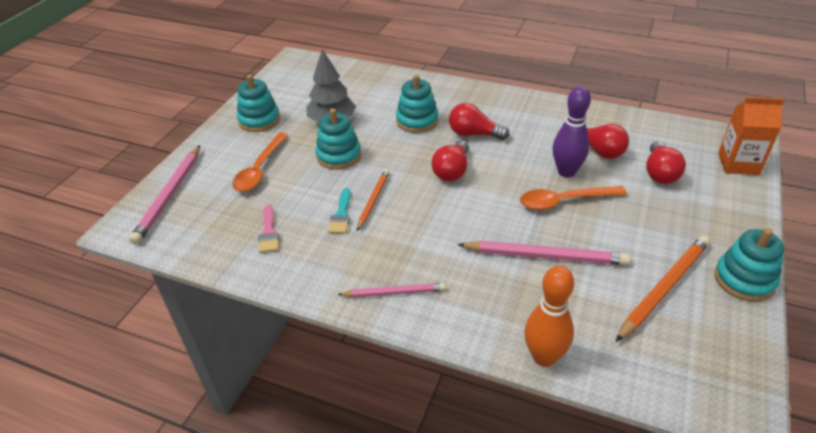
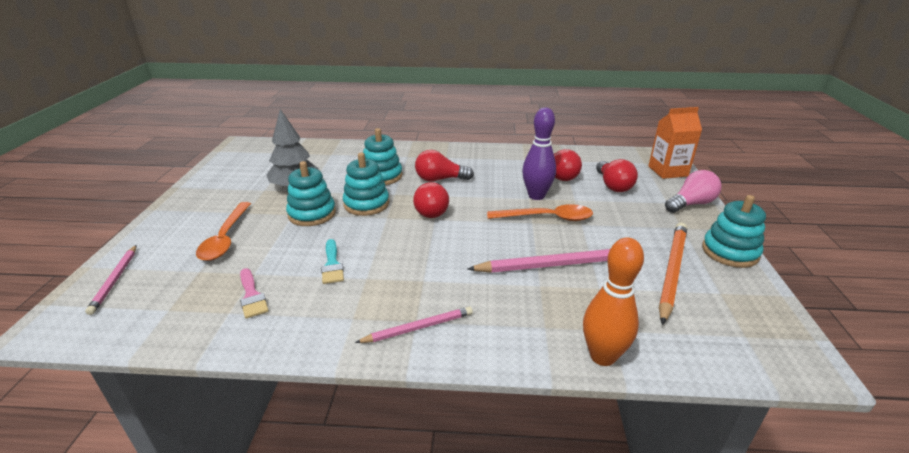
camera: 20 degrees left, 10 degrees down
(169, 195) = (115, 280): pink pencil -> pink pencil, size x0.61
(259, 120) = (214, 196): turquoise stacking toy -> turquoise stacking toy (366, 204)
(373, 200) = (363, 246): orange pencil -> none
(564, 201) = (547, 218): orange spoon -> orange spoon turned 150 degrees counterclockwise
(738, 212) = (691, 204): none -> pink light bulb

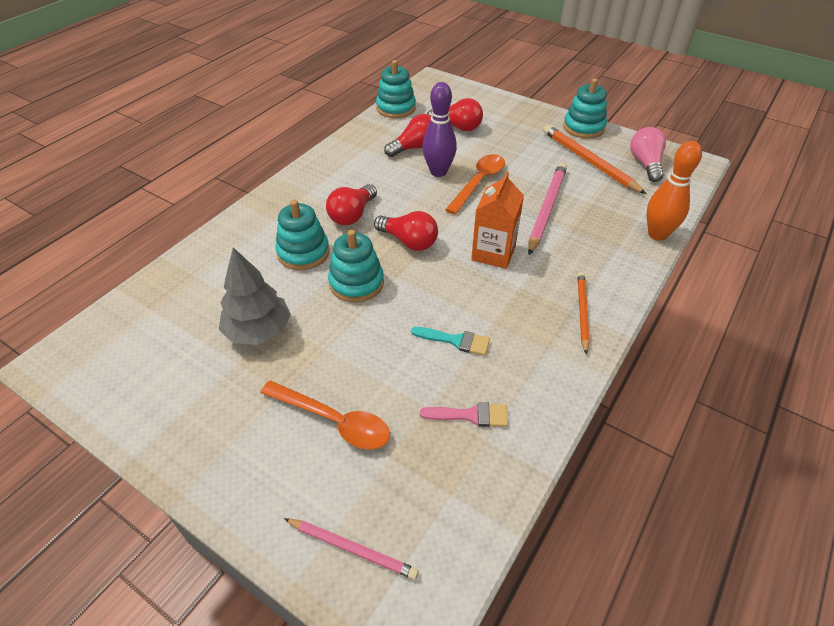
camera: 60 degrees left, 15 degrees up
(312, 214) = (340, 332): turquoise stacking toy -> turquoise stacking toy (396, 108)
(418, 328) = (582, 312): pink pencil -> orange pencil
(667, 171) = (459, 92): orange carton -> orange carton (493, 253)
(691, 204) = (515, 109): pink light bulb -> pink light bulb (645, 164)

